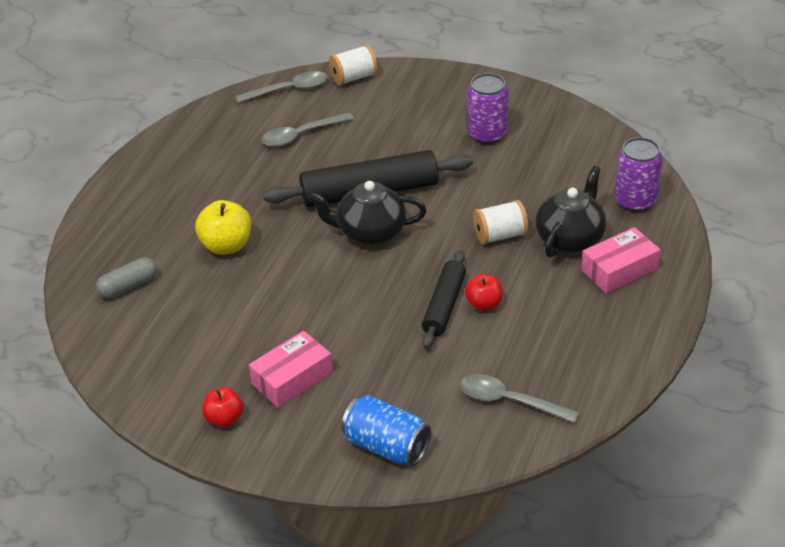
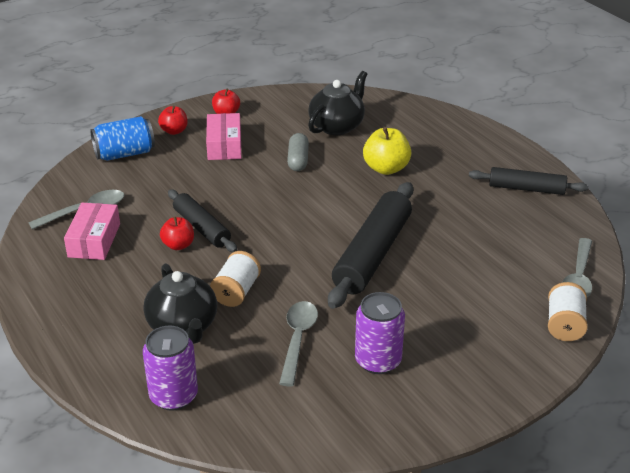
camera: 125 degrees right, 5 degrees down
(128, 286) = (389, 121): grey capsule -> grey capsule (298, 160)
(182, 155) = (526, 188): none -> black rolling pin
(301, 135) = (494, 254): grey spoon -> grey spoon (297, 340)
(302, 438) = (174, 131): none -> red apple
(370, 233) = (322, 232): black teapot -> black teapot (337, 126)
(619, 270) = (115, 331): pink box -> pink box (94, 240)

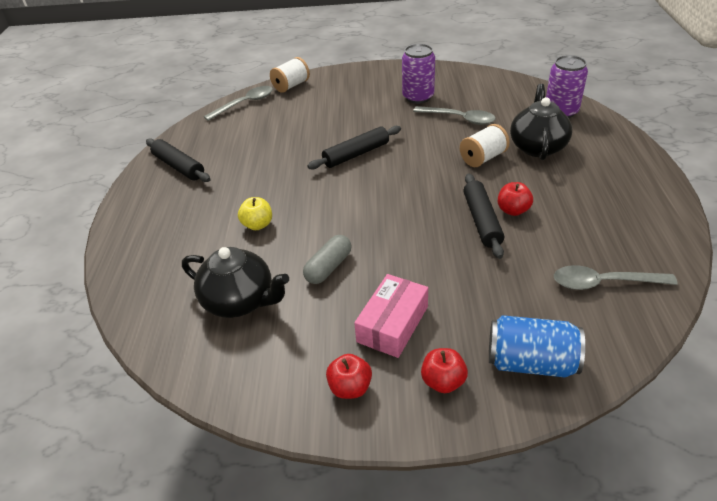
camera: 145 degrees left, 5 degrees up
(94, 240) = (598, 242): pink box -> none
(297, 340) = (459, 119): grey spoon -> grey spoon turned 105 degrees counterclockwise
(337, 126) = (240, 301): black teapot -> black teapot turned 135 degrees counterclockwise
(372, 254) = (356, 154): black rolling pin -> black rolling pin, size x0.60
(386, 168) = (258, 225): yellow apple -> yellow apple, size x0.64

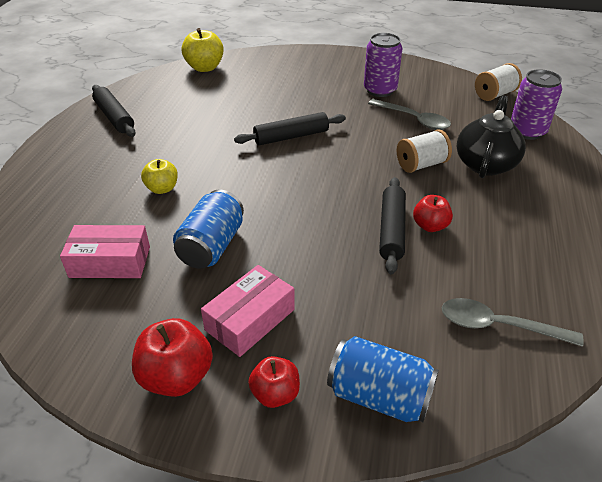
camera: 10 degrees right, 0 degrees up
(240, 301) = (110, 262): black teapot -> pink box
(245, 104) = (205, 68): grey spoon -> yellow apple
(291, 86) = (257, 58): white spool -> white spool (495, 95)
(328, 267) = (212, 246): grey capsule -> blue can
(350, 388) = (176, 377): red apple -> red apple, size x1.55

